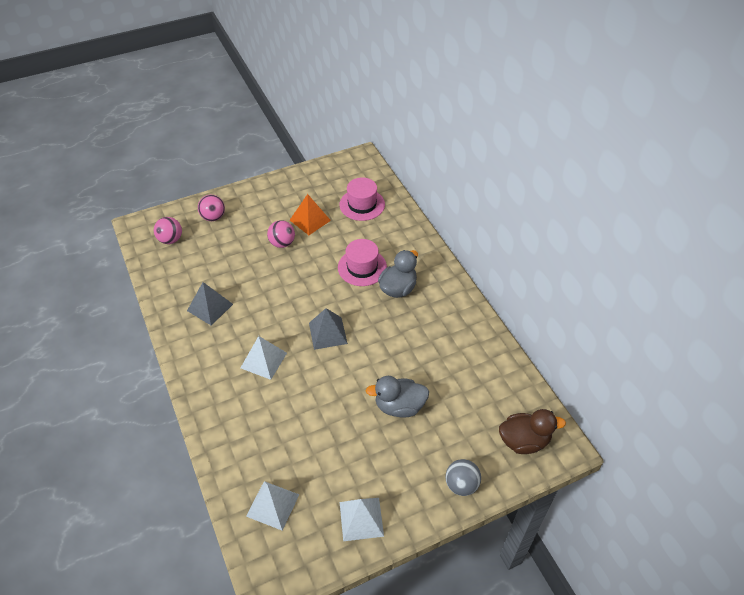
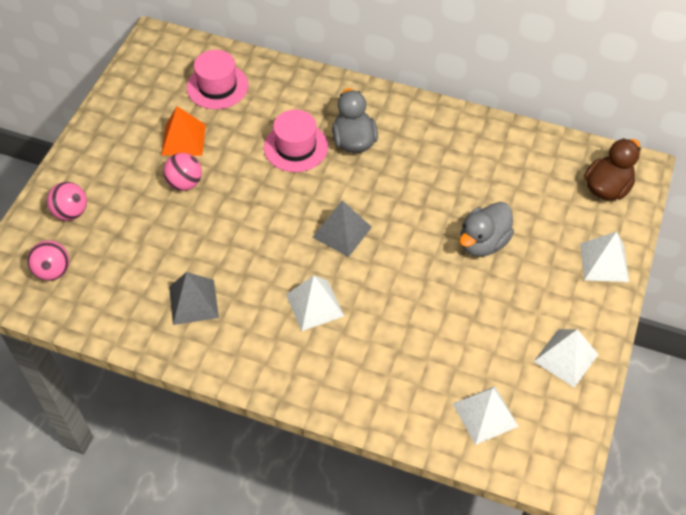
camera: 45 degrees left, 5 degrees up
(461, 485) = (604, 262): grey ball -> white pyramid

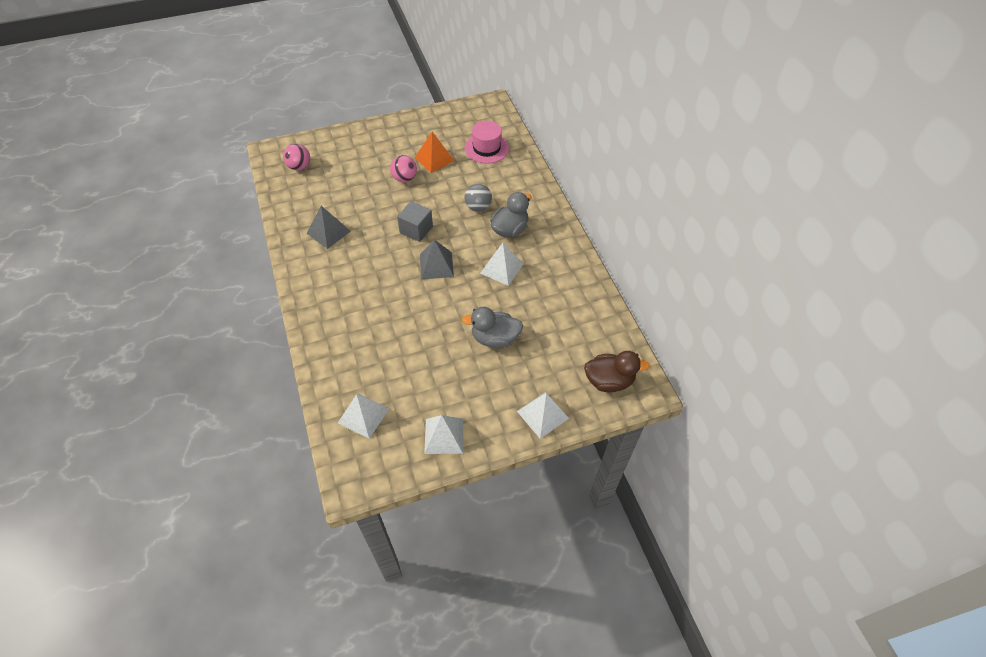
camera: 50 degrees right, 0 degrees up
(71, 212) = (342, 149): pink ball -> none
(273, 219) = (416, 230): none -> grey cube
(296, 147) = (478, 207): pink hat -> grey ball
(314, 305) = (372, 285): white pyramid -> white pyramid (501, 268)

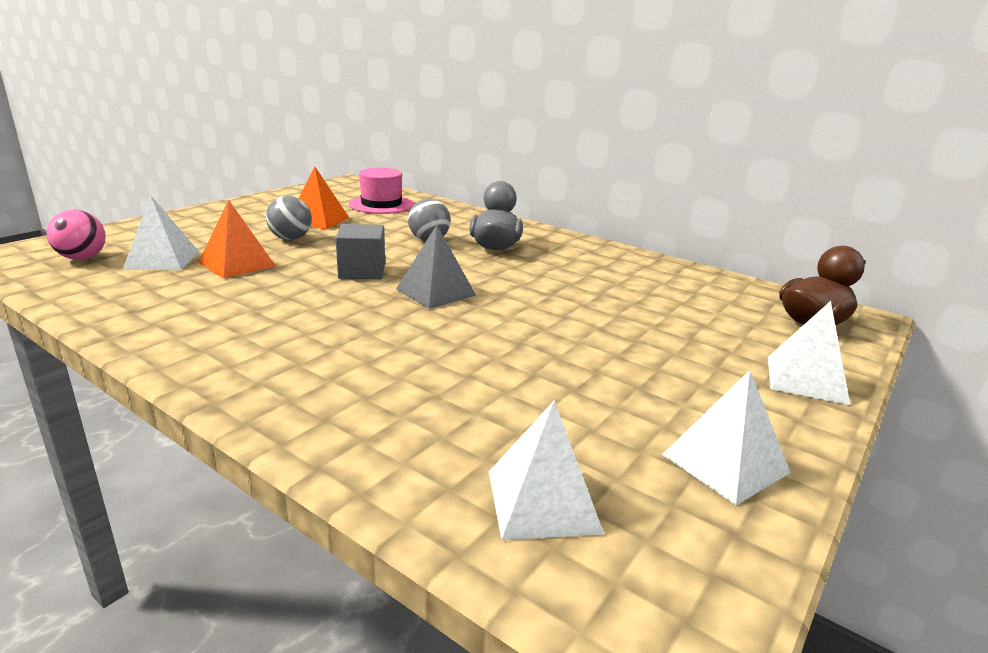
camera: 35 degrees left, 30 degrees down
(328, 232) = (203, 303): grey pyramid -> none
(362, 199) = (237, 264): none -> orange pyramid
(404, 178) = (290, 238): pink ball -> grey ball
(494, 338) = (619, 331): grey duck -> none
(501, 268) = (531, 274): white pyramid -> white pyramid (162, 259)

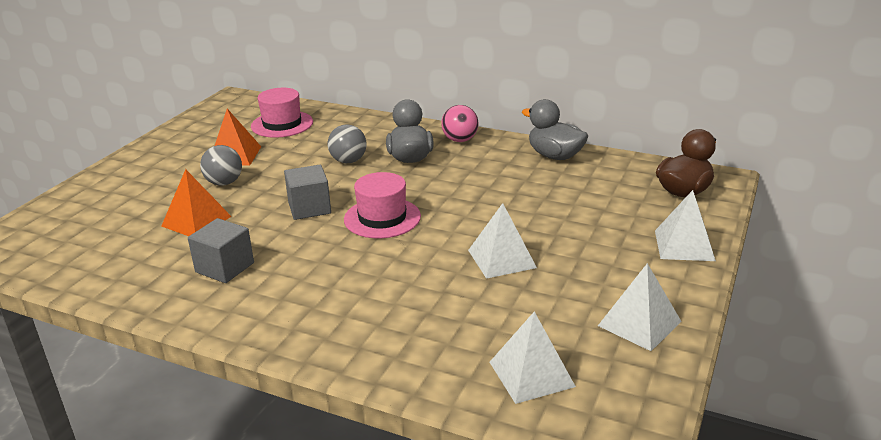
camera: 10 degrees left, 5 degrees up
(82, 258) = (53, 241): pink ball -> pink ball (460, 140)
(162, 259) = (126, 229): white pyramid -> white pyramid (501, 258)
(231, 308) = (224, 267): none -> grey cube
(435, 292) = (382, 218): grey pyramid -> pink hat
(659, 268) = (555, 156): none -> grey duck

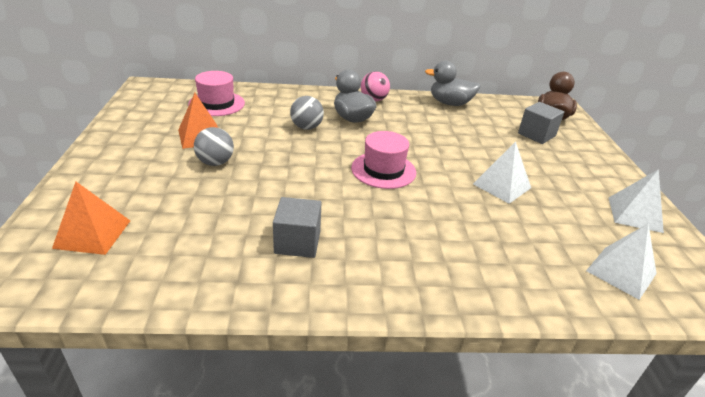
camera: 30 degrees left, 5 degrees up
(196, 221) = (224, 203): orange pyramid -> orange pyramid (93, 234)
(309, 208) = (316, 172): grey cube -> grey cube (536, 135)
(684, 245) = (594, 153): white pyramid -> none

